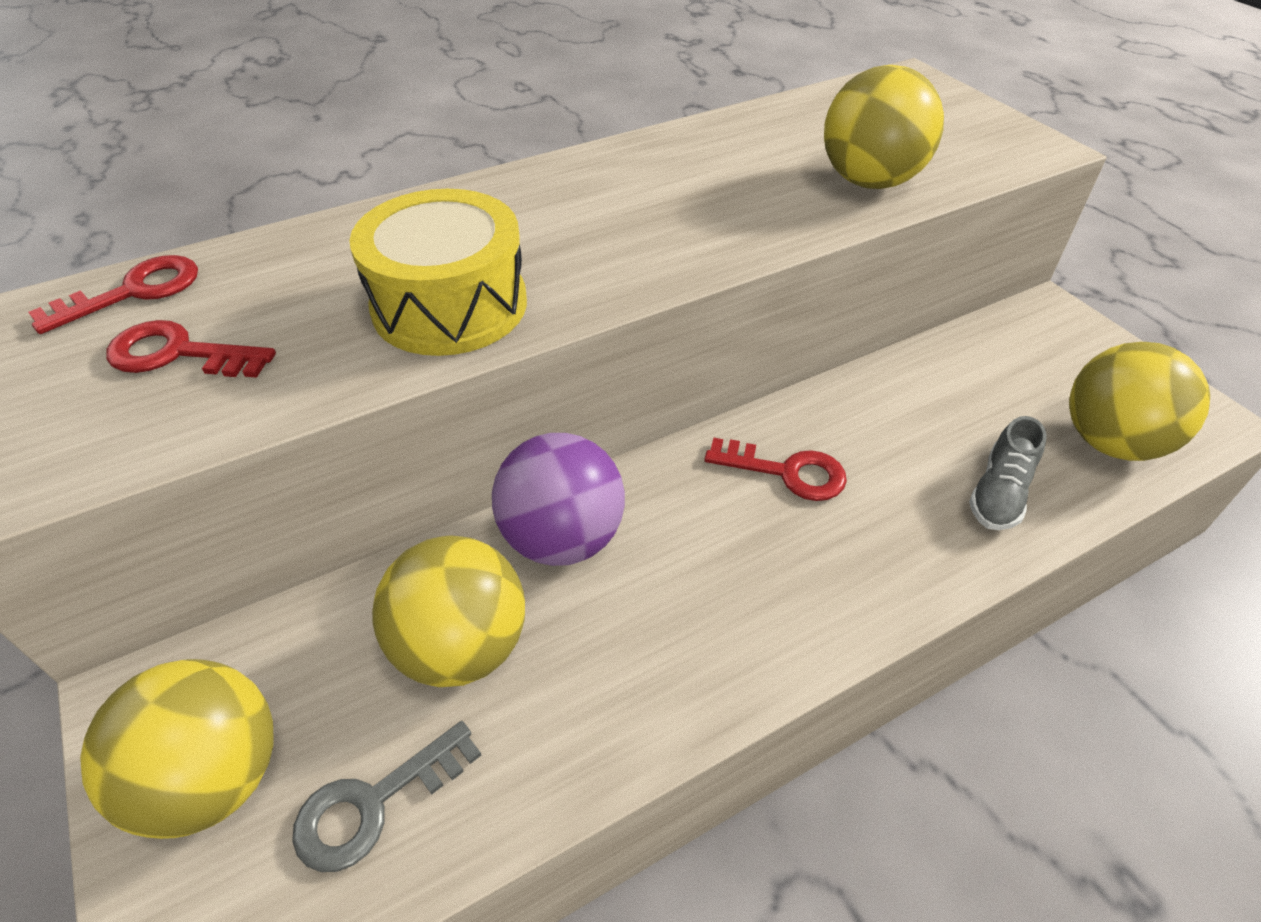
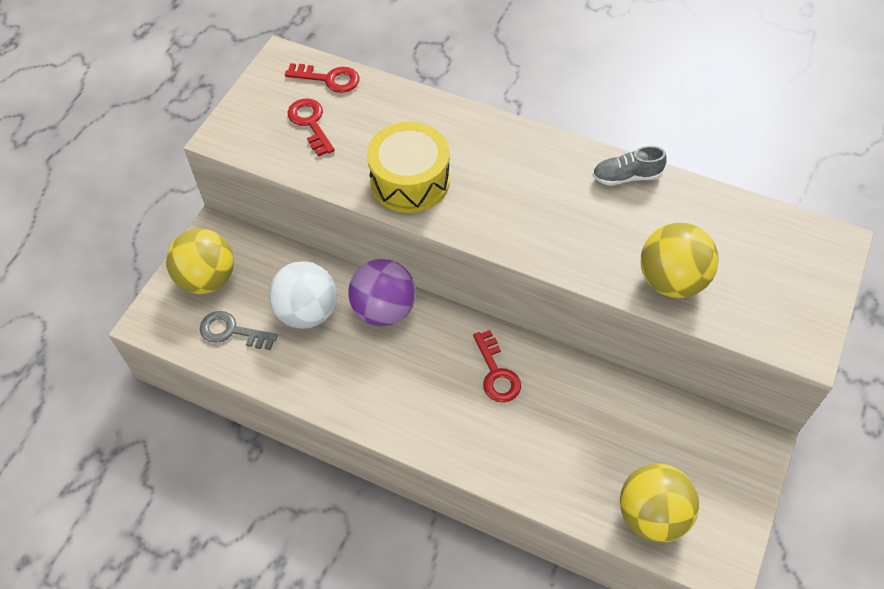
camera: 55 degrees right, 10 degrees up
(462, 647) = (307, 312): yellow ball -> white ball
(999, 493) = (561, 473): grey shoe -> grey shoe (626, 176)

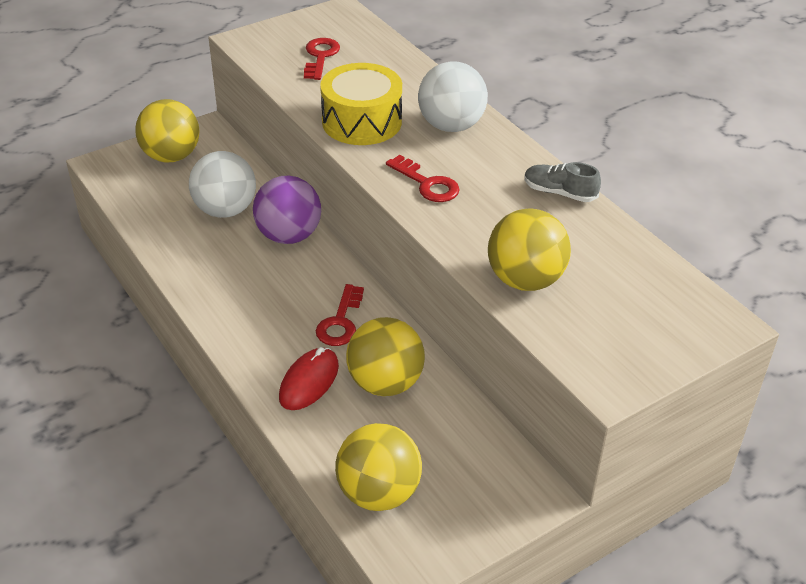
camera: 30 degrees right, 15 degrees down
(232, 331) = (155, 197): grey key -> none
(329, 79) = (365, 35): red key -> red key (427, 184)
(487, 148) = (451, 126): none -> white ball
(519, 445) = (309, 381): none -> red mouse
(577, 412) = (385, 383): none -> yellow ball

